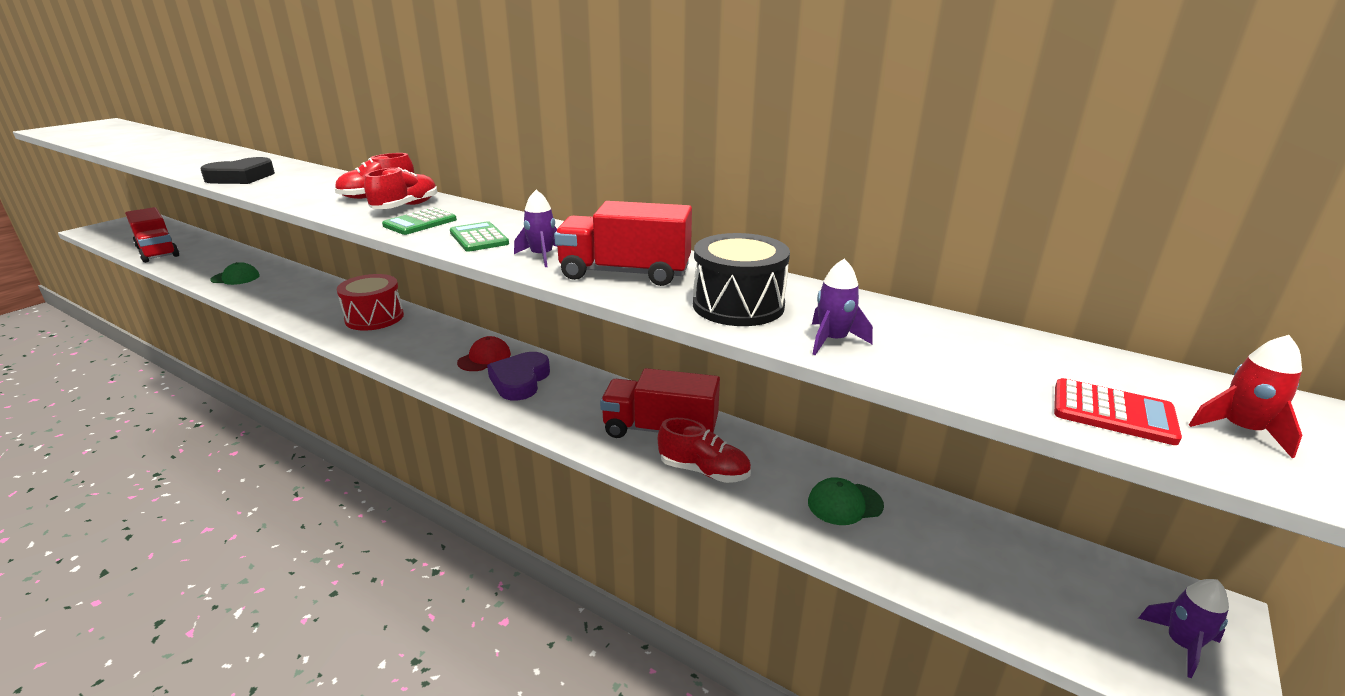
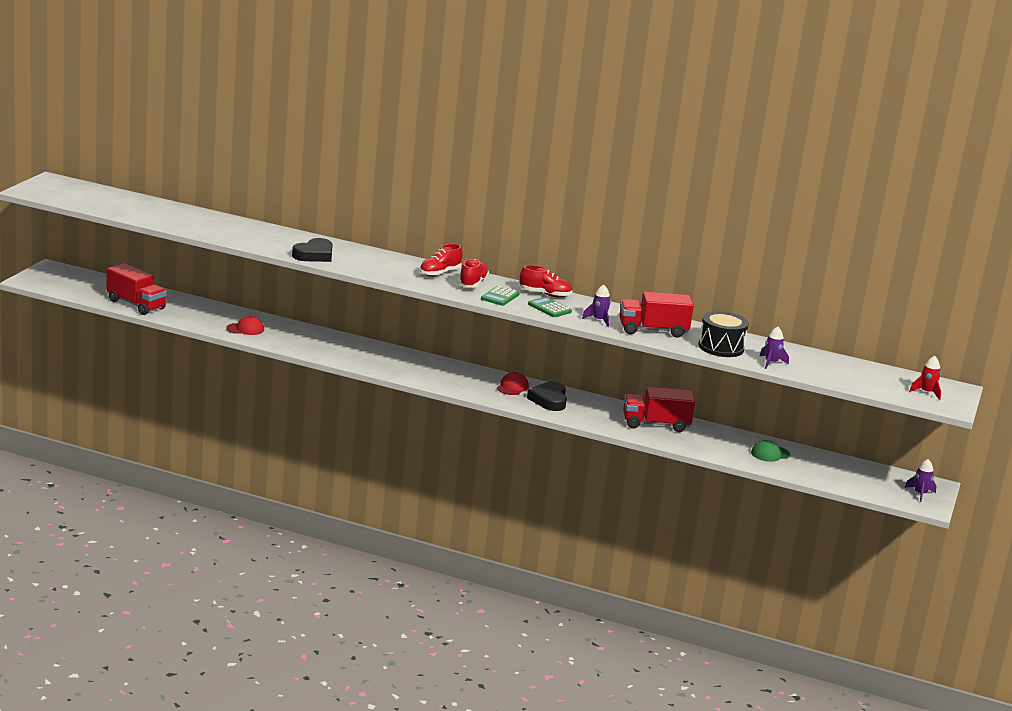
camera: 15 degrees left, 5 degrees down
(235, 278) = (245, 329): green cap -> red cap
(374, 317) = (402, 360): red drum -> none
(520, 380) = (549, 400): purple heart -> black heart
(704, 471) = (691, 442): red shoe -> red shoe (545, 294)
(1113, 413) = (883, 388): red calculator -> none

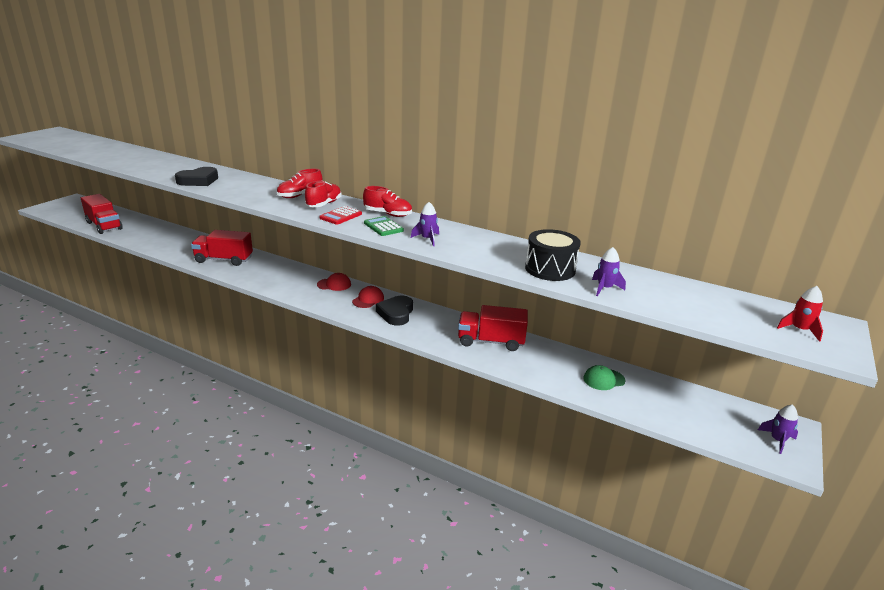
camera: 10 degrees right, 5 degrees up
(245, 329) = (172, 245): red cap -> red cap (334, 284)
(500, 297) = (341, 216): green calculator -> red calculator
(653, 330) = (480, 250): red truck -> red truck (224, 260)

